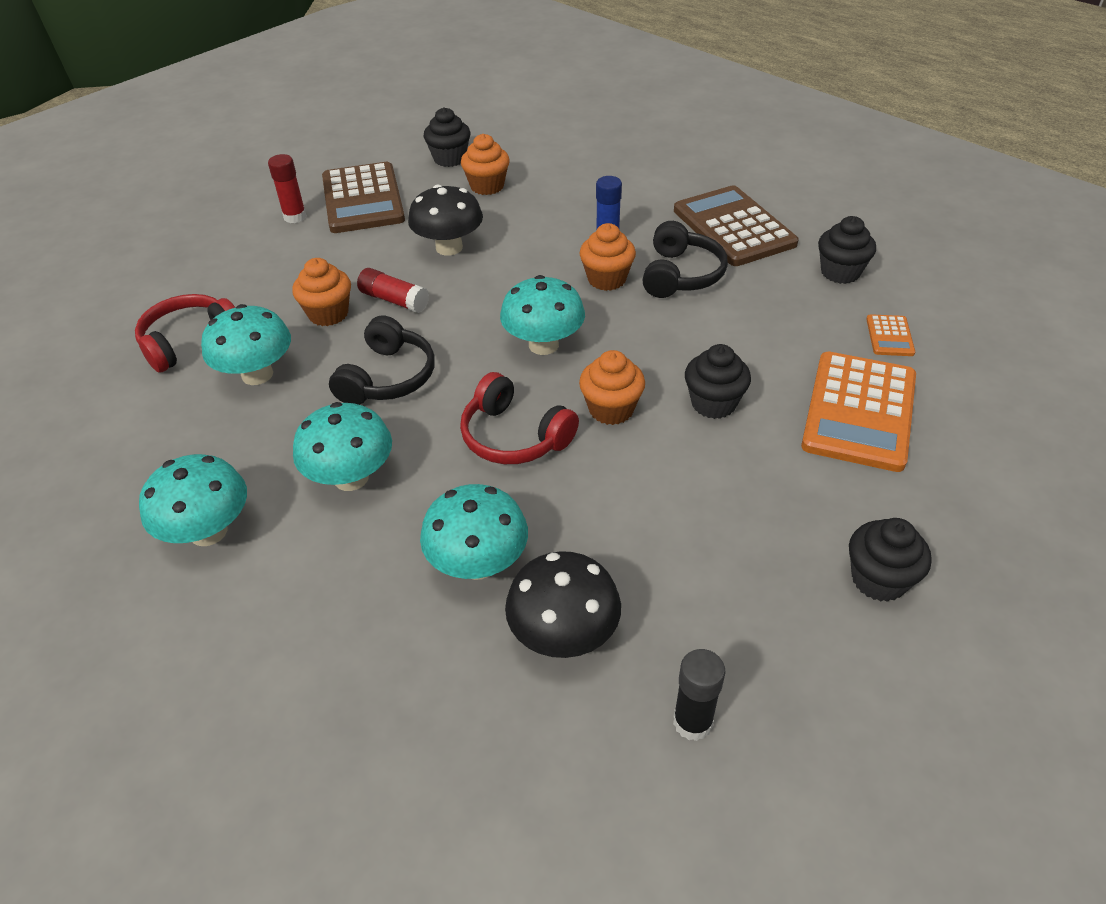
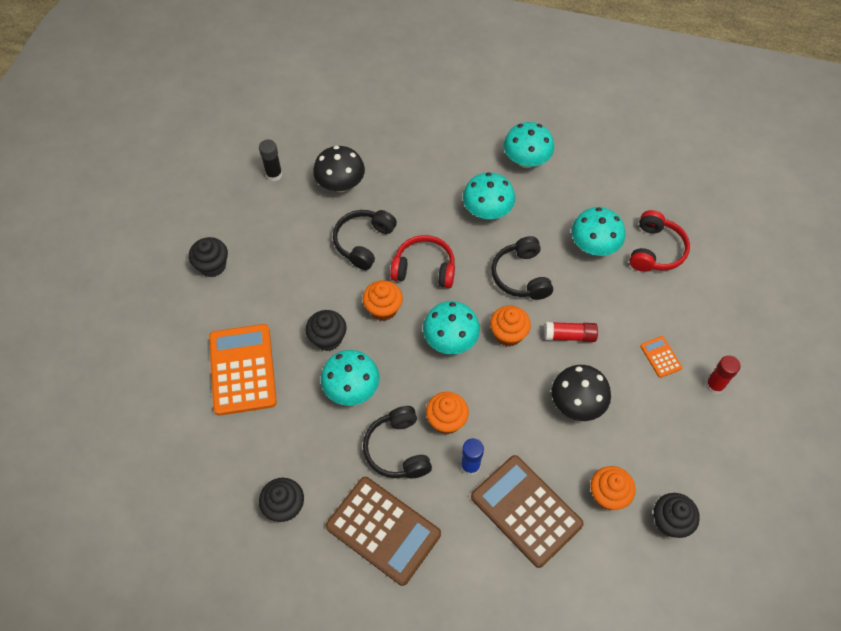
camera: 150 degrees right, 15 degrees up
(328, 314) = (599, 306): orange cupcake -> orange cupcake (508, 334)
(363, 199) = (687, 430): brown calculator -> brown calculator (526, 510)
(478, 564) = (396, 197): turquoise mushroom -> turquoise mushroom (352, 389)
(584, 511) = (363, 242): none -> black headphones
(889, 336) = (236, 447): orange calculator -> orange calculator (660, 357)

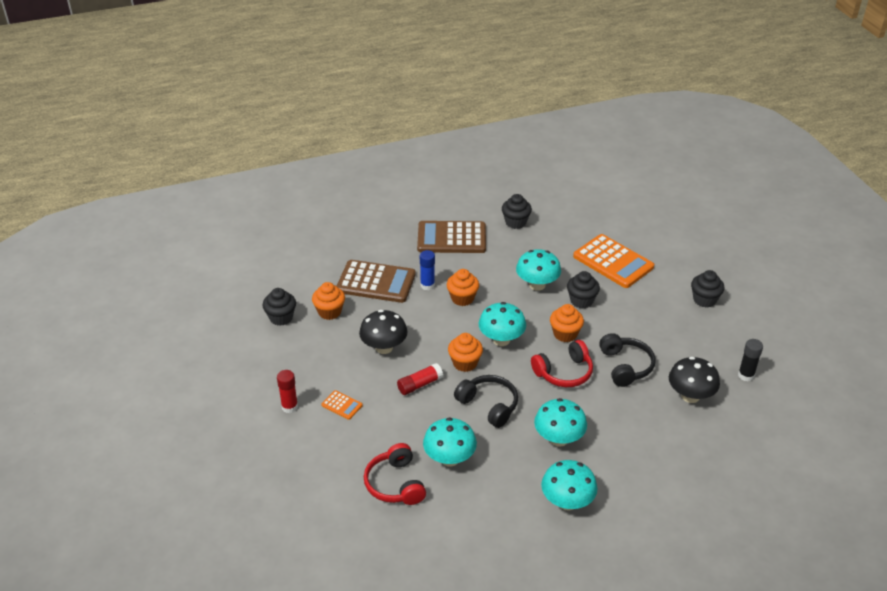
camera: 145 degrees right, 20 degrees down
(398, 449) = (478, 272): black headphones -> none

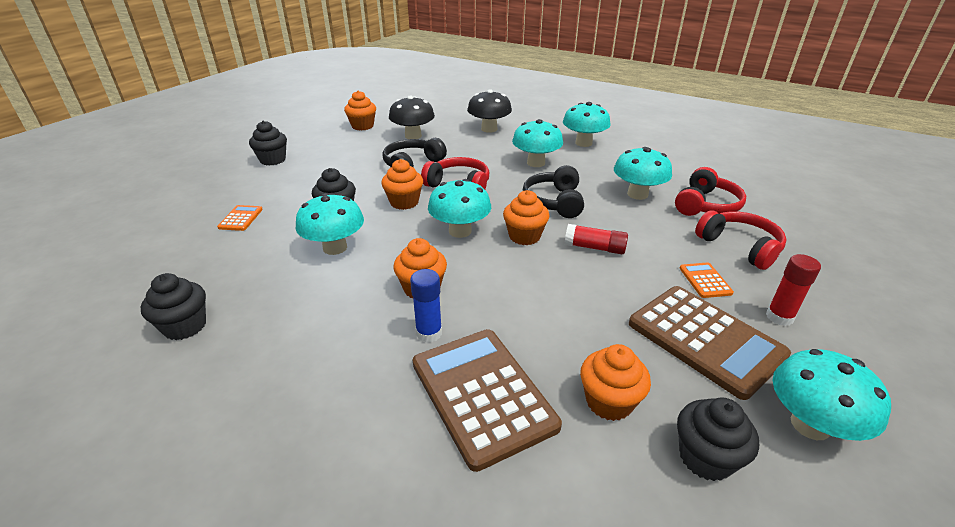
camera: 130 degrees left, 5 degrees down
(250, 356) = (810, 425): none -> turquoise mushroom
(343, 451) = (739, 247): none -> red headphones
(384, 347) = (588, 302): black mushroom -> black mushroom (489, 129)
(451, 238) = (280, 374): brown calculator -> brown calculator (705, 339)
(613, 262) = (240, 218): orange calculator -> orange calculator, size x0.44
(746, 375) = (362, 126): black glue stick -> orange cupcake

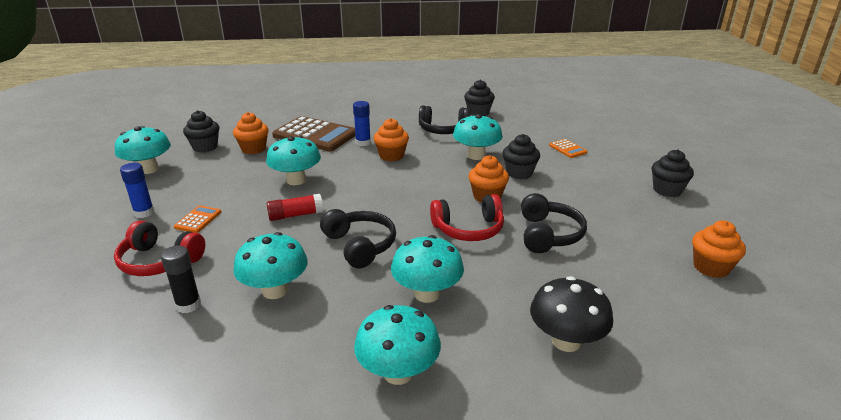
camera: 145 degrees right, 5 degrees down
(293, 309) = (443, 130): none -> black headphones
(413, 136) = (626, 277): black mushroom -> none
(460, 231) = (412, 191): turquoise mushroom -> turquoise mushroom (296, 180)
(524, 236) = (358, 205): orange cupcake -> none
(705, 280) = (198, 220): orange calculator -> orange calculator turned 120 degrees counterclockwise
(705, 339) = (201, 185): brown calculator -> none
(706, 205) = (188, 305): red headphones -> black glue stick
(779, 317) = (144, 213): red glue stick -> blue glue stick

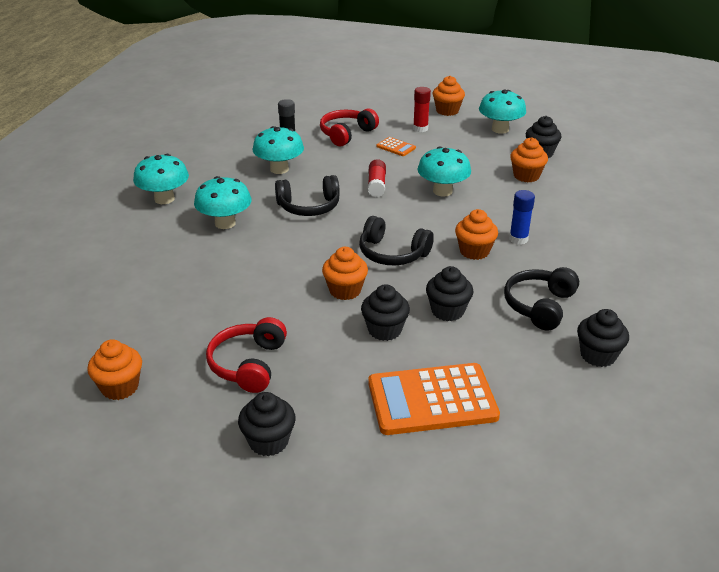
camera: 110 degrees right, 5 degrees up
(90, 204) = (447, 111): none -> orange cupcake
(144, 213) = (420, 128): blue glue stick -> red glue stick
(315, 135) = (552, 212): brown calculator -> none
(468, 229) = (294, 263): red headphones -> red headphones (248, 364)
(476, 155) = (447, 311): turquoise mushroom -> black cupcake
(548, 234) = (251, 305): black headphones -> black headphones (392, 253)
(566, 341) = (125, 266): black mushroom -> none
(567, 149) = (432, 400): orange calculator -> orange calculator, size x2.27

